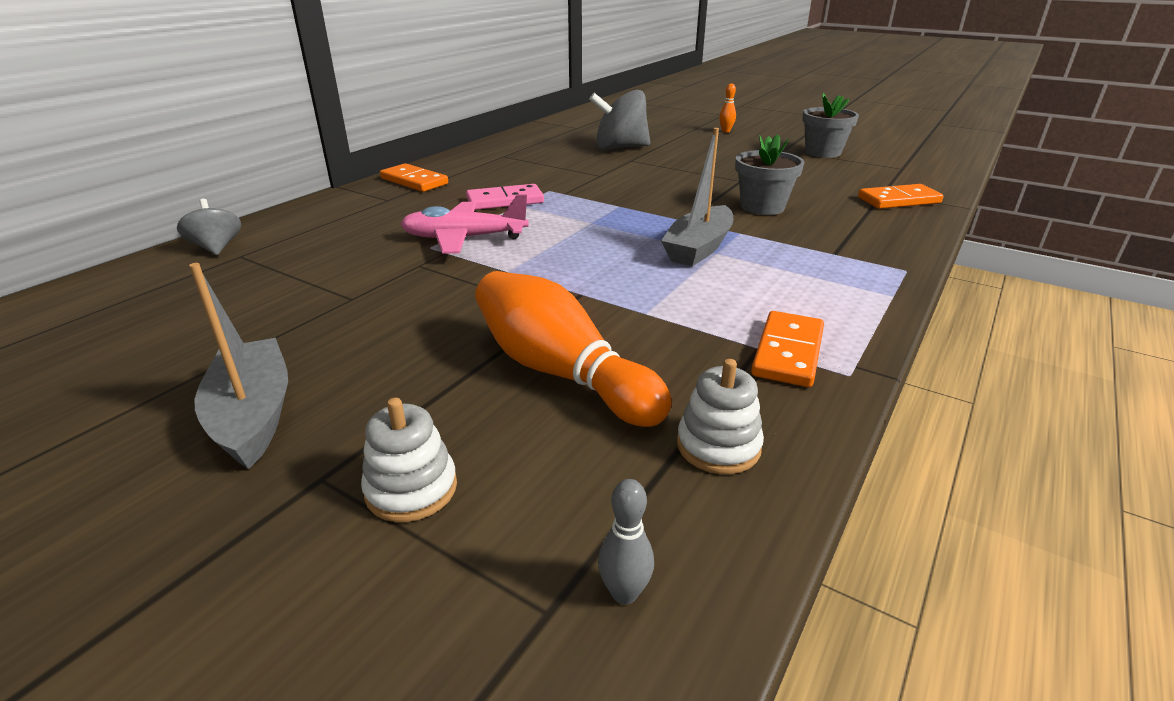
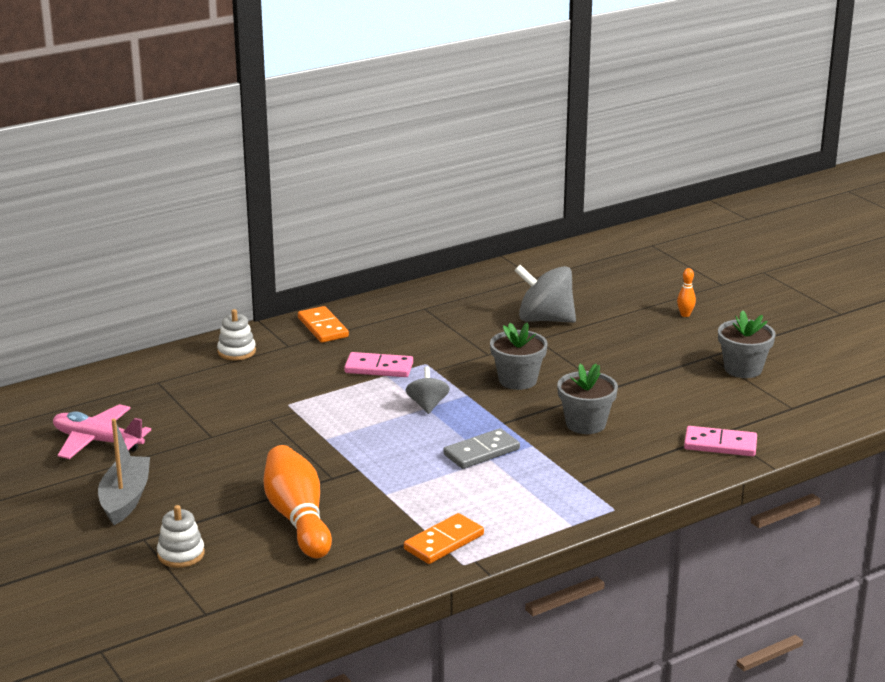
camera: 25 degrees right, 5 degrees down
(216, 248) = (145, 371): grey spinning top -> grey spinning top (427, 405)
(464, 238) = (317, 401): pink plane -> pink plane (97, 441)
(624, 593) = (240, 617): grey bowling pin -> none
(653, 188) = (517, 380): none -> grey flower pot
(698, 248) = (481, 452): grey boat -> grey domino
(718, 446) = (342, 577): white stacking toy -> white stacking toy (236, 351)
(898, 200) = (720, 444): orange domino -> pink domino

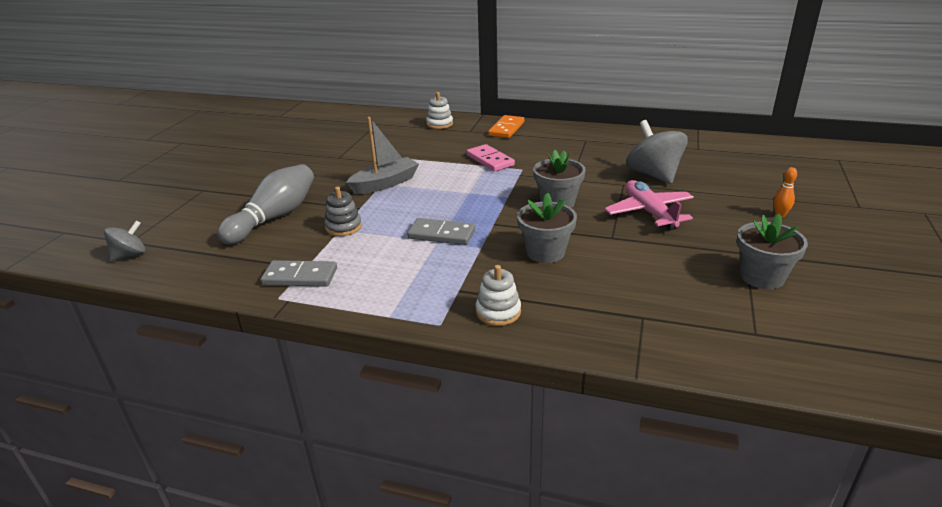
camera: 50 degrees right, 5 degrees up
(97, 441) = (294, 138): pink plane -> pink plane (649, 212)
(125, 499) = (241, 168): grey boat -> grey boat (385, 184)
(181, 554) = (194, 206): white stacking toy -> white stacking toy (498, 312)
(298, 518) = (274, 217): orange bowling pin -> grey bowling pin
(385, 490) = (343, 227): none -> grey stacking toy
(427, 405) = (471, 192): grey spinning top -> grey spinning top (130, 255)
(443, 542) = (300, 276): orange domino -> grey domino
(720, 444) = (622, 326): pink domino -> none

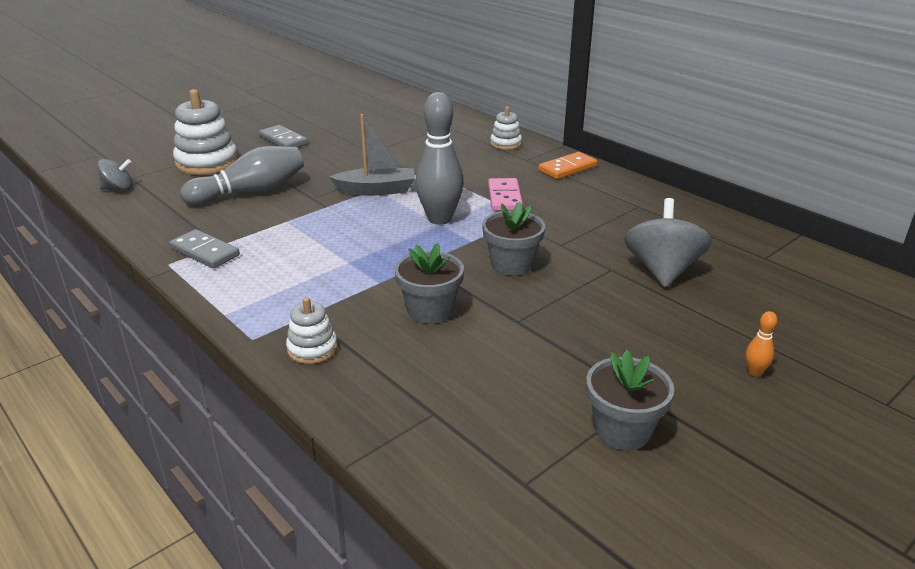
camera: 30 degrees right, 0 degrees up
(195, 207) = (207, 163): none -> white stacking toy
(343, 227) = (291, 220): grey stacking toy -> none
(441, 234) = (361, 257): grey domino -> grey domino (283, 140)
(464, 189) = (439, 219): none -> grey bowling pin
(649, 212) = (595, 310): pink plane -> none

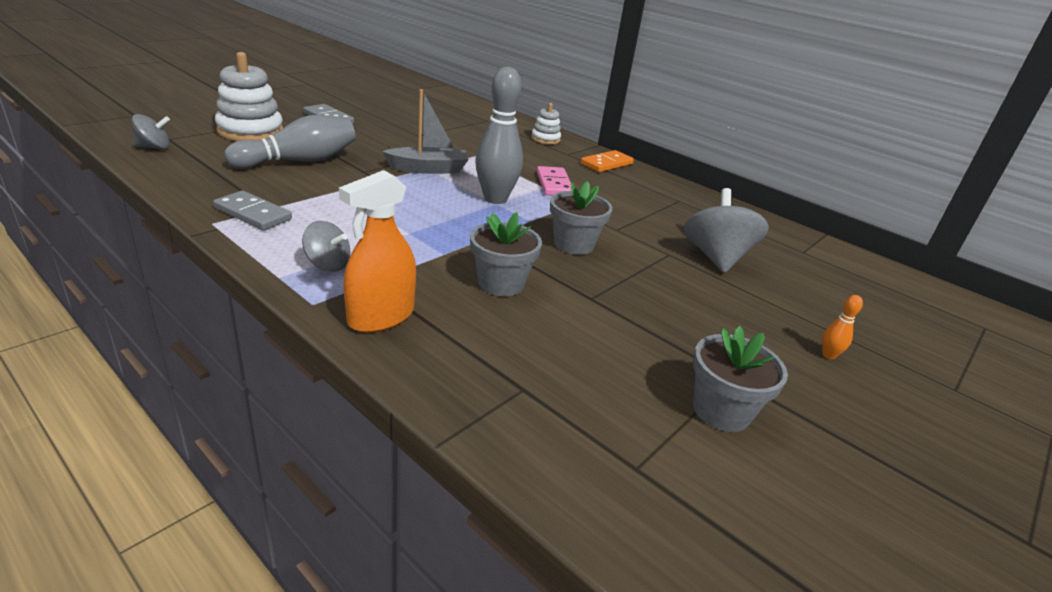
camera: 10 degrees left, 0 degrees up
(269, 300) = (327, 264): none -> grey spinning top
(312, 349) = (381, 317): white stacking toy -> orange spray bottle

